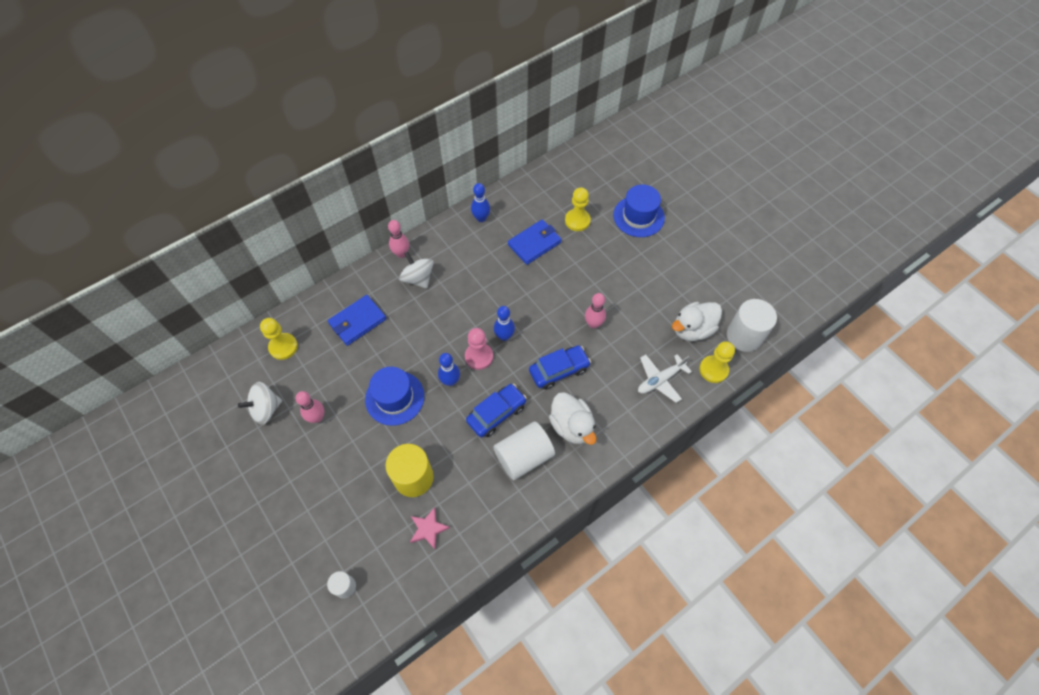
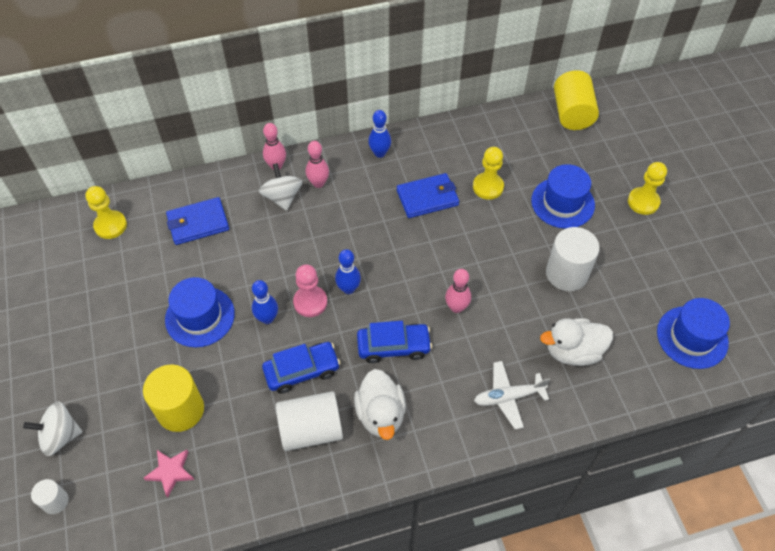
camera: 20 degrees right, 5 degrees down
(266, 409) = (63, 284): white spinning top -> white spinning top (60, 436)
(317, 417) = (110, 310): pink bowling pin -> pink bowling pin (318, 183)
(616, 142) = (572, 113): none -> yellow cylinder
(713, 370) = (579, 407): yellow pawn -> yellow pawn (643, 202)
(744, 336) = (634, 379): white cylinder -> white cylinder (566, 273)
(771, 291) = (692, 337): none -> blue hat

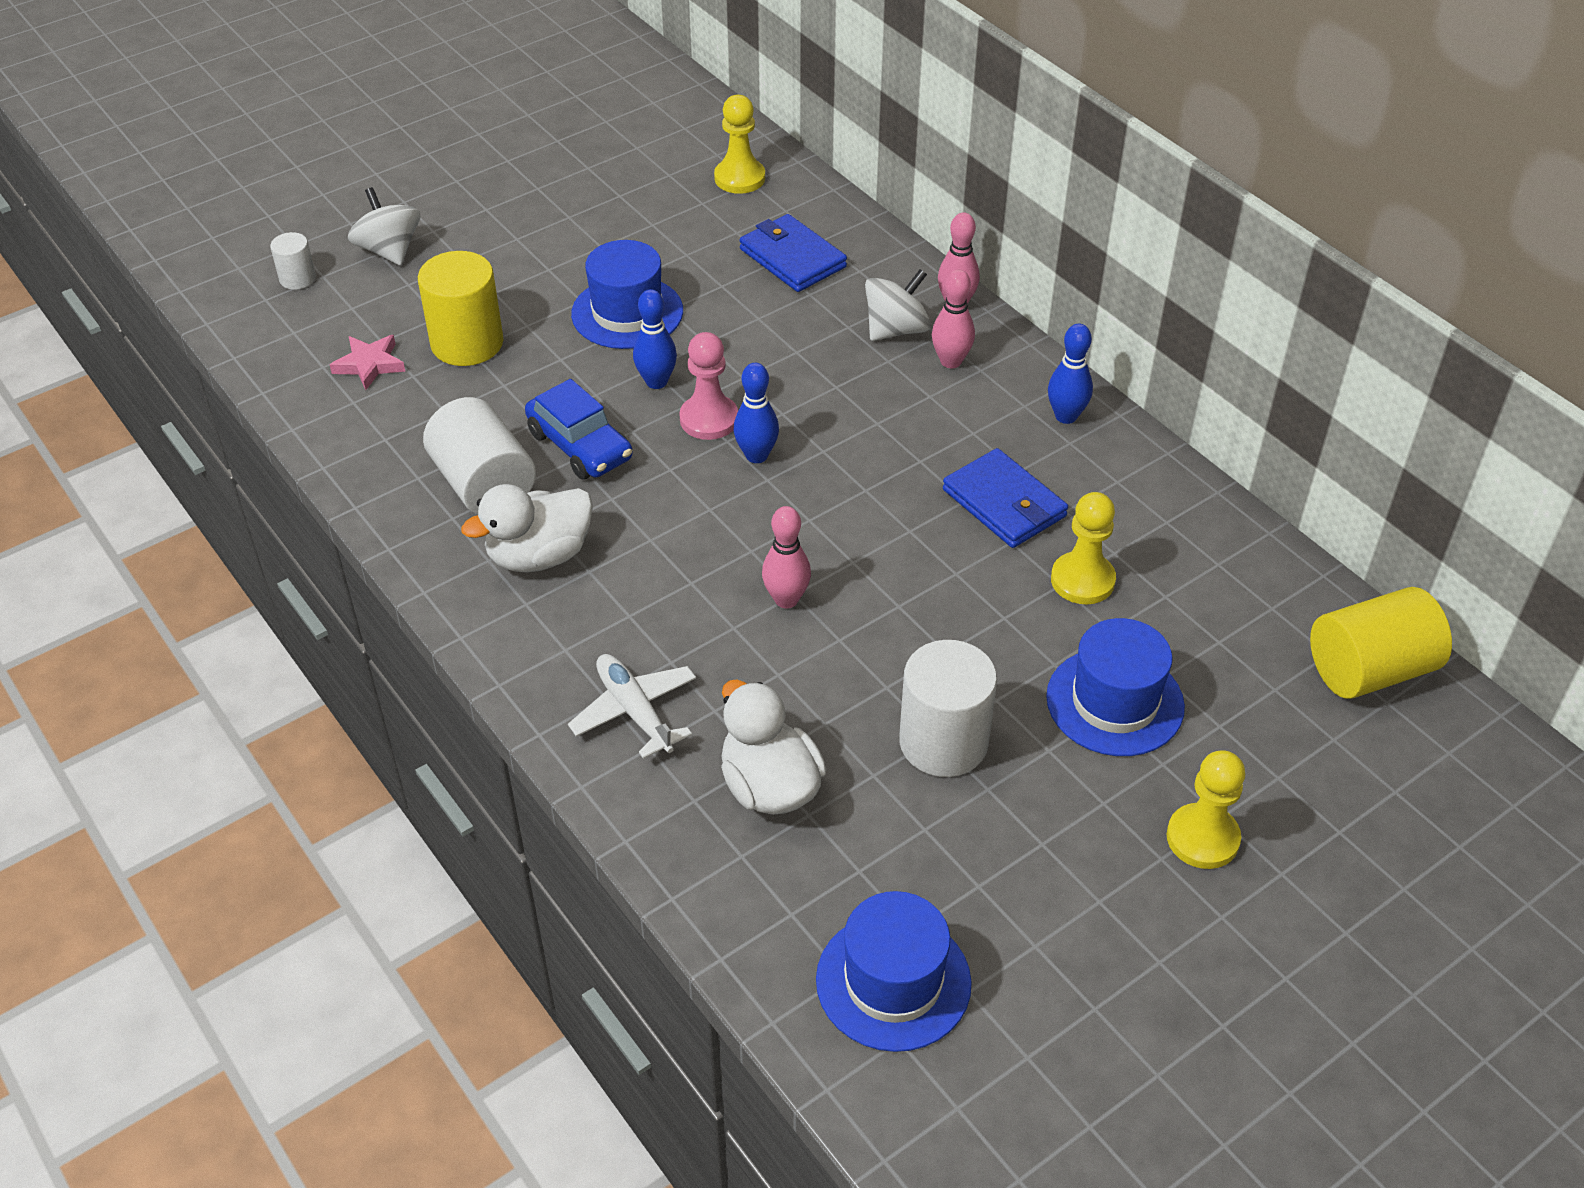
camera: 70 degrees right, 10 degrees down
(393, 346) = (670, 539): blue car -> none

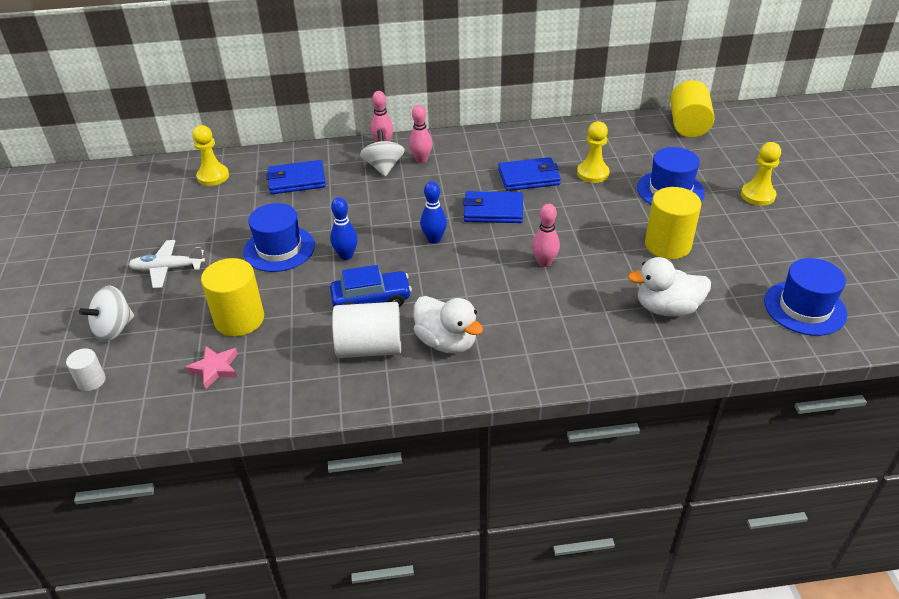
camera: 60 degrees left, 5 degrees down
(389, 250) = (114, 329): white spinning top -> white spinning top turned 45 degrees counterclockwise
(539, 556) = (446, 342): white duck -> white duck turned 45 degrees counterclockwise
(635, 711) = (589, 340): white plane -> white plane (167, 269)
(709, 419) = (392, 246): pink pawn -> none
(878, 493) = (493, 210): none -> blue wallet
(943, 742) = (667, 245): white cylinder -> yellow cylinder
(1066, 416) = (487, 142): blue bowling pin -> none

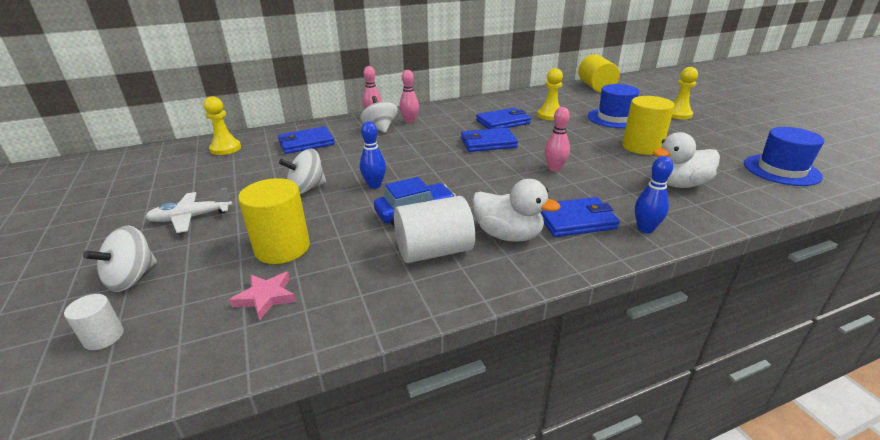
camera: 15 degrees left, 10 degrees down
(279, 249) = (306, 188): blue hat -> white spinning top
(434, 239) = (449, 165): blue bowling pin -> blue bowling pin (645, 229)
(522, 336) = (576, 220): none -> blue wallet

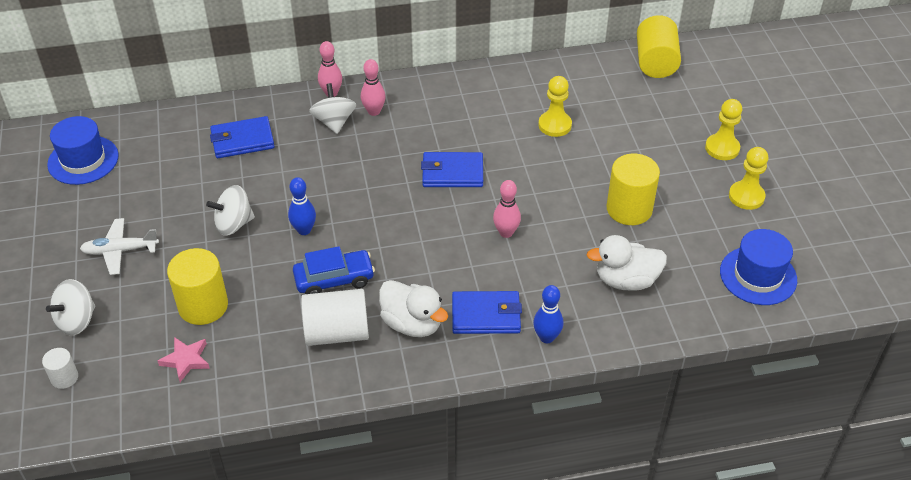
camera: 10 degrees right, 15 degrees up
(225, 148) = (151, 137): yellow pawn -> yellow pawn (746, 196)
(503, 122) = (488, 131): blue wallet -> none
(614, 118) = (634, 144): blue hat -> blue hat (83, 160)

